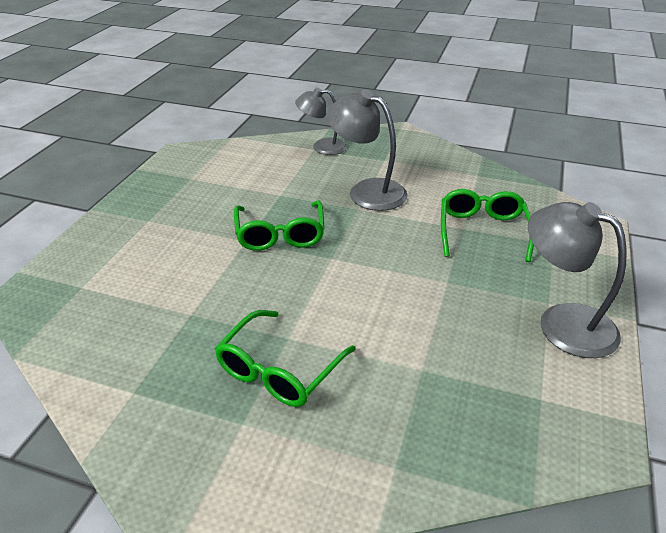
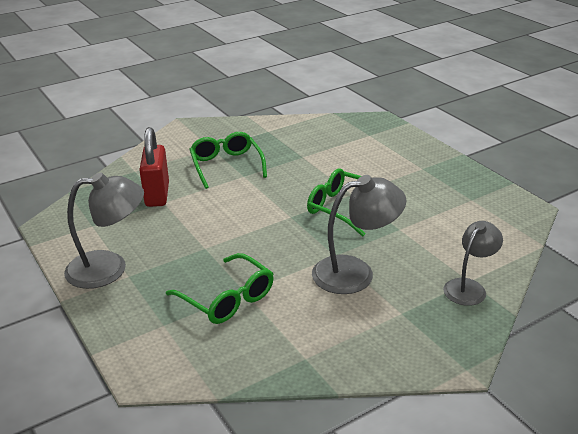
camera: 130 degrees right, 5 degrees down
(416, 388) = (157, 195): none -> red padlock

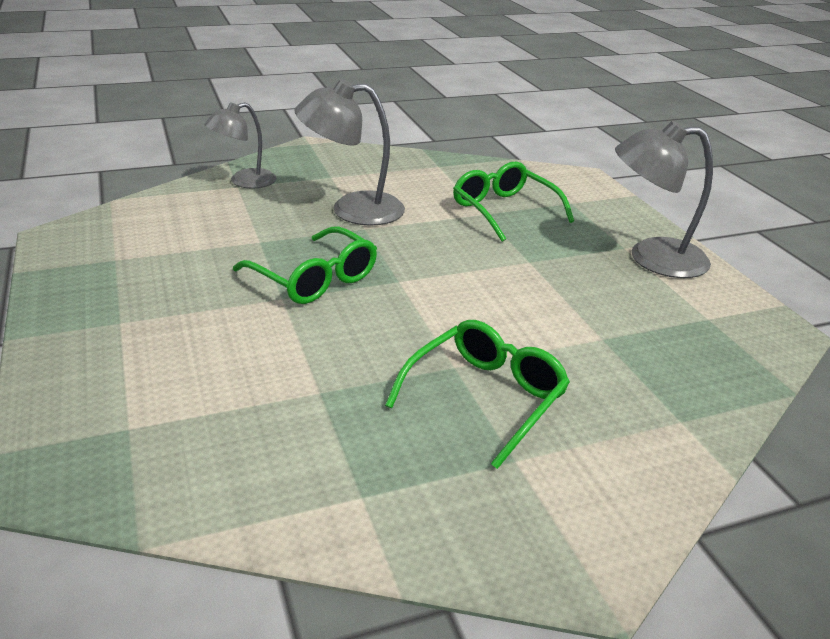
camera: 170 degrees left, 0 degrees up
(157, 195) = (616, 354): red padlock -> none
(226, 165) = (485, 397): green glasses -> green glasses turned 135 degrees counterclockwise

